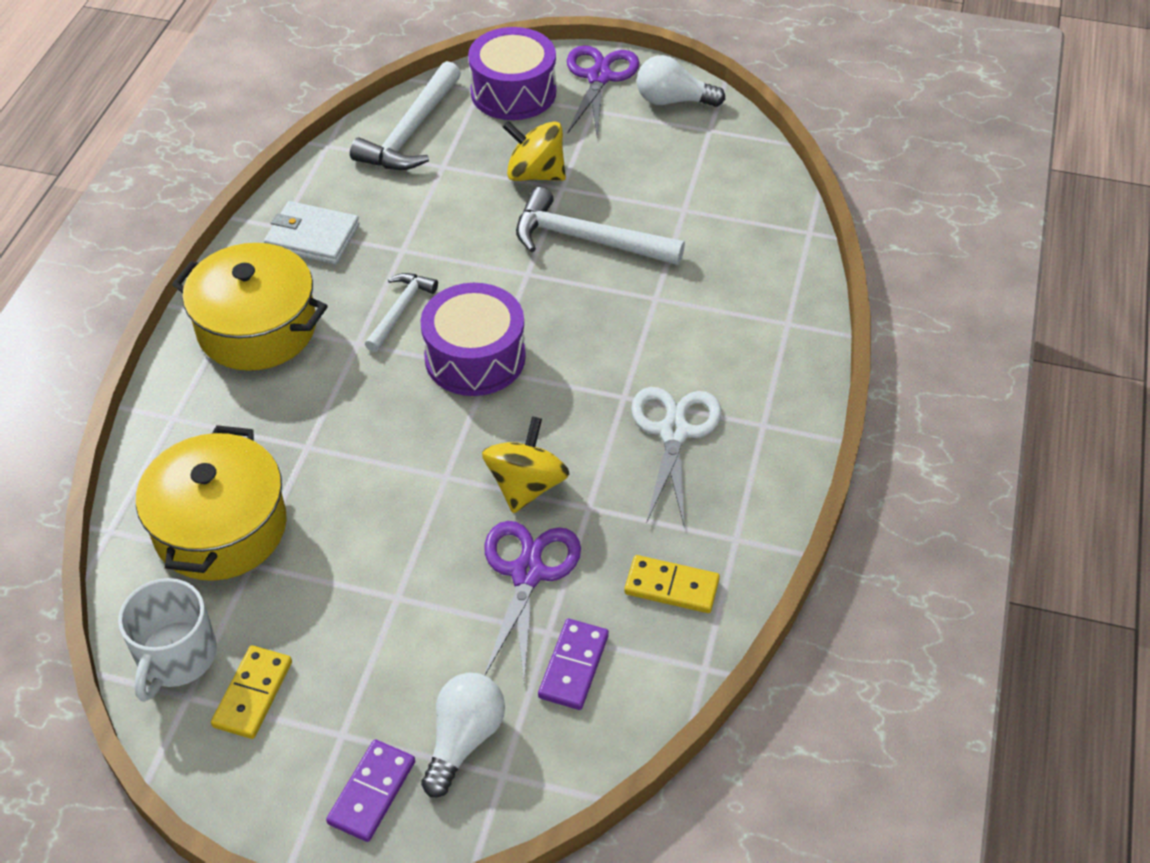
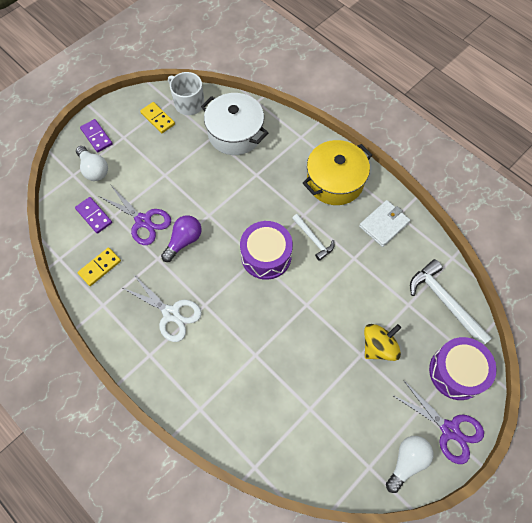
camera: 120 degrees right, 15 degrees up
(220, 527) = (235, 133): yellow pot -> white pot
(526, 485) = (184, 241): yellow spinning top -> purple light bulb
(587, 239) = (314, 345): white hammer -> none

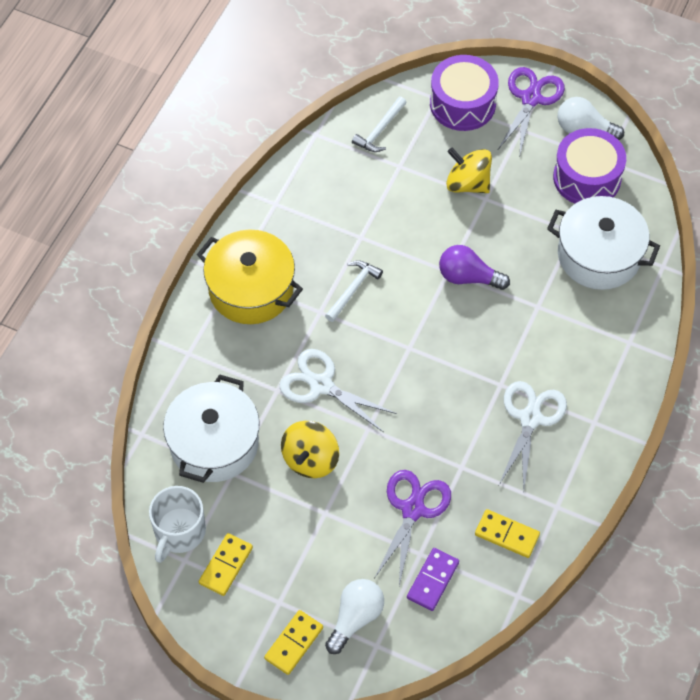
camera: 110 degrees left, 5 degrees down
(97, 136) = (293, 643): purple domino -> yellow domino
(184, 241) = (421, 444): purple light bulb -> purple light bulb (468, 277)
(202, 178) = (310, 459): none -> yellow spinning top
(250, 199) = (321, 385): none -> white scissors
(266, 256) = (401, 337): purple drum -> purple drum (587, 178)
(282, 419) = (599, 255): none -> white pot
(384, 224) = (297, 216): white wallet -> none
(445, 302) = (380, 130): white hammer -> white hammer, size x0.59

